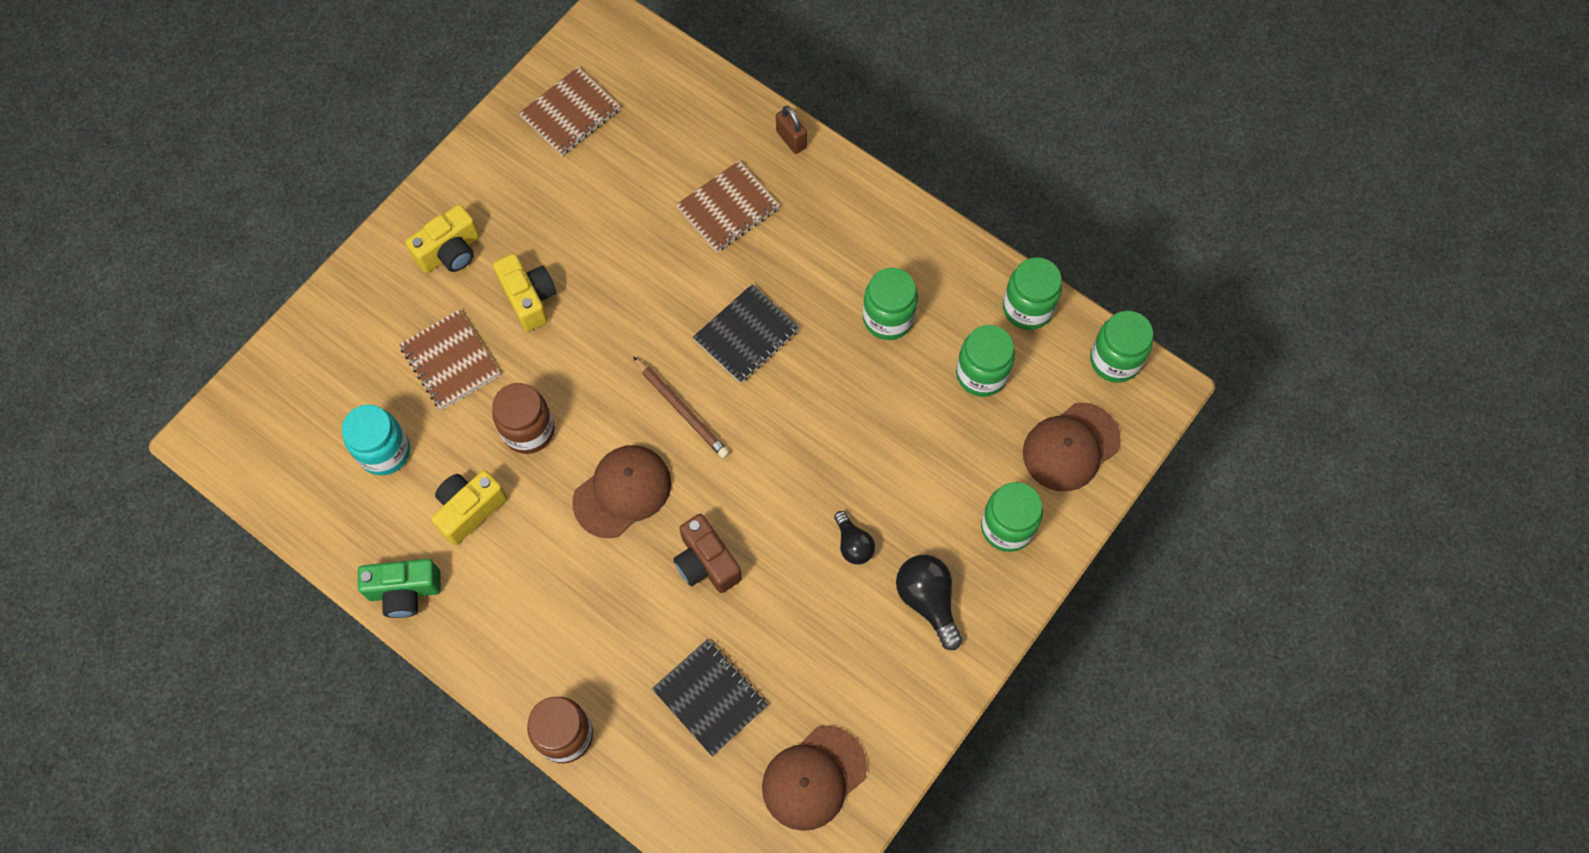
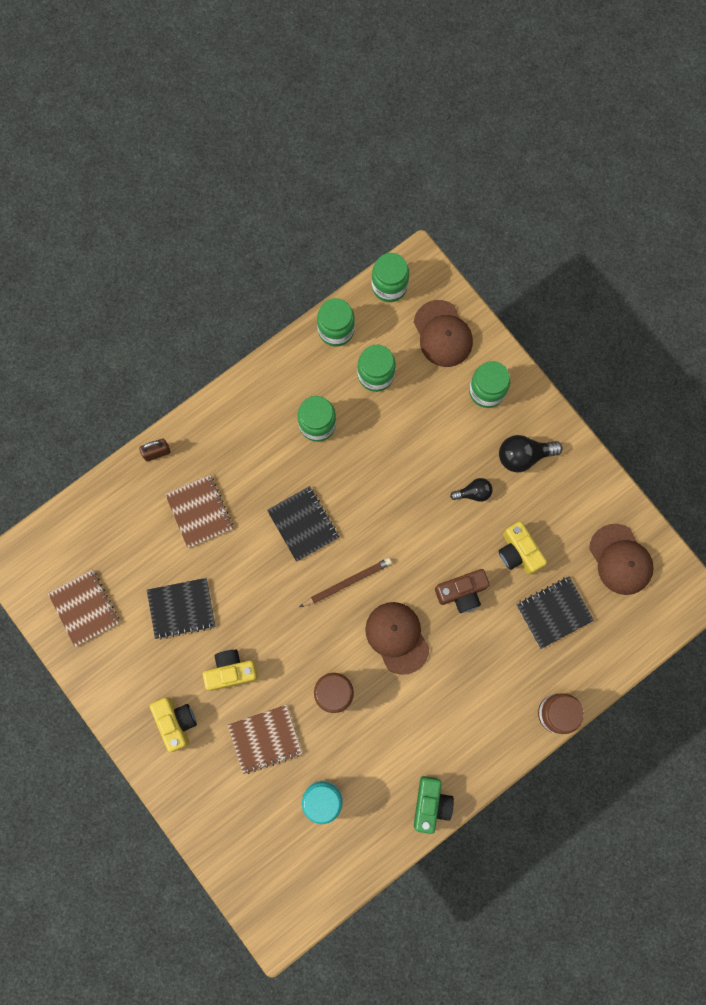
camera: 75 degrees left, 10 degrees up
(469, 510) = (382, 747): yellow camera -> yellow camera (518, 552)
(597, 220) = (181, 608): none -> black notebook

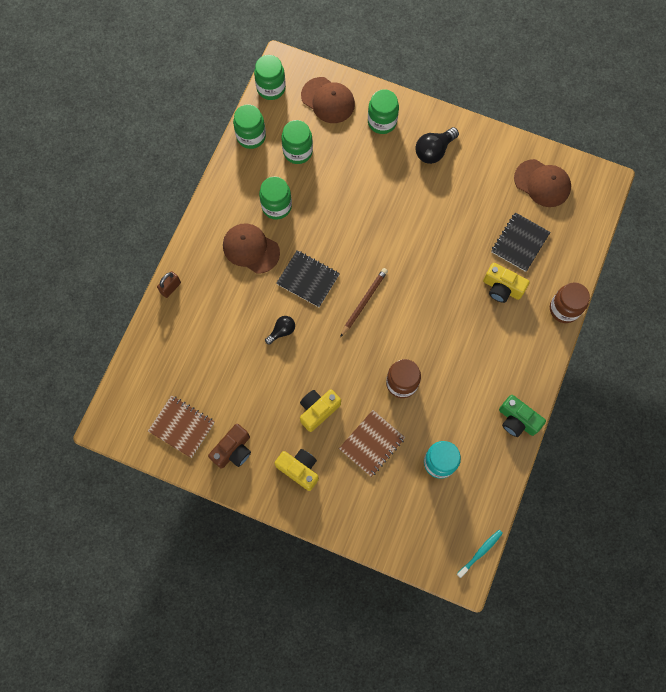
camera: 30 degrees left, 5 degrees down
(181, 608) = (254, 386): black notebook -> none
(199, 512) = (227, 312): brown notebook -> none
(308, 918) = (480, 552): none -> turquoise toothbrush
(397, 637) = (422, 320): brown cap -> brown cap (251, 249)
(431, 804) = (517, 420): green camera -> green camera turned 150 degrees clockwise
(462, 592) = (448, 264): brown camera -> brown camera (233, 450)
(473, 493) = (415, 193): black light bulb -> black light bulb (282, 331)
(518, 552) = (470, 216): yellow camera -> yellow camera (502, 288)

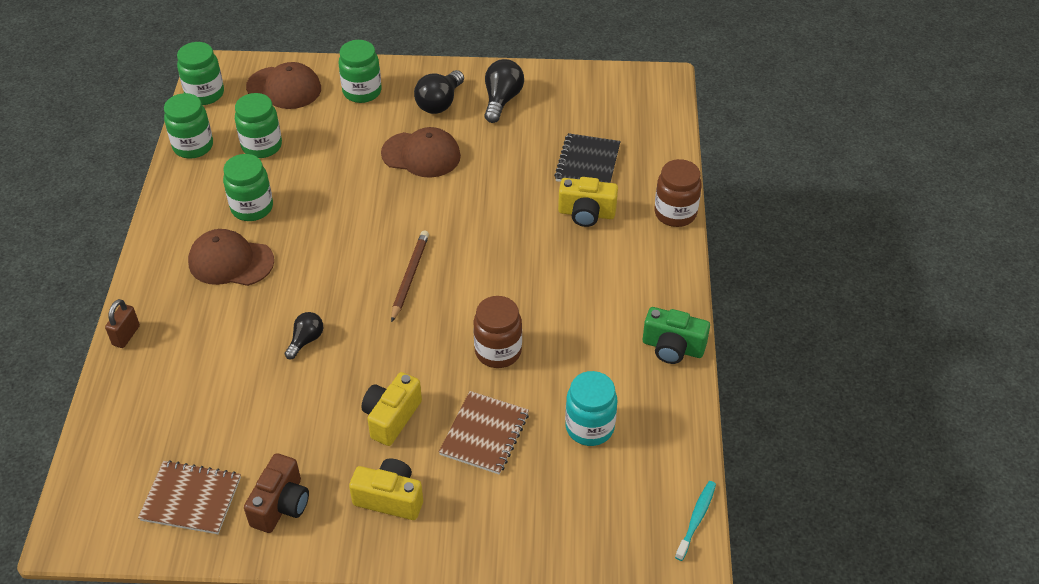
camera: 20 degrees left, 25 degrees down
(308, 279) = (323, 273): black notebook -> none
(479, 162) = (502, 100): none -> black light bulb
(542, 183) = (588, 100): brown cap -> brown cap (421, 155)

